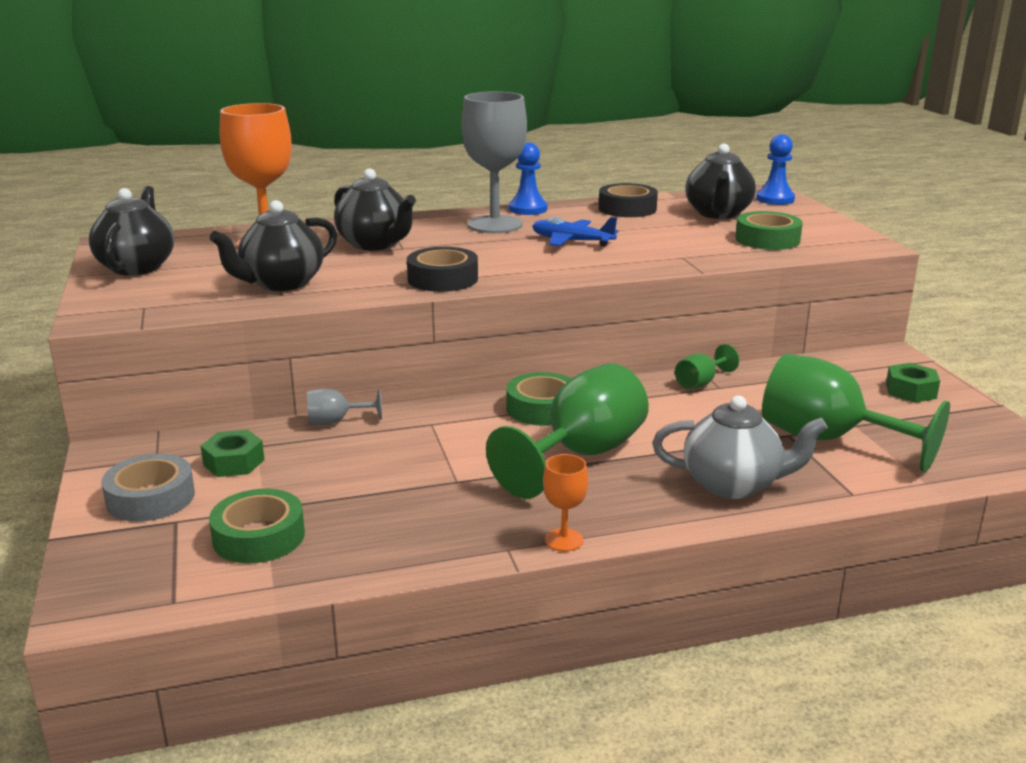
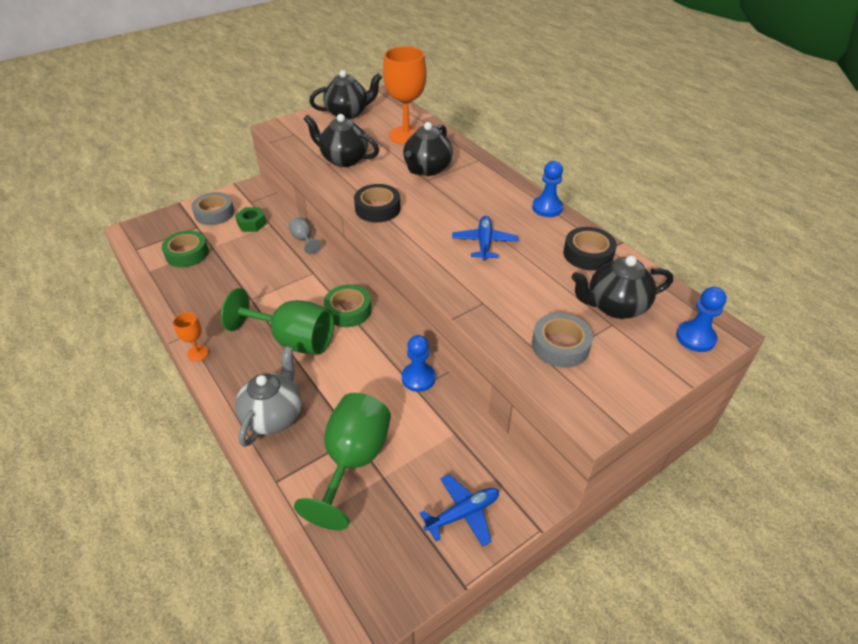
camera: 70 degrees right, 20 degrees up
(494, 225) = (499, 202): grey goblet -> none
(700, 383) = (418, 378): green goblet -> blue pawn
(733, 484) = (273, 416): grey teapot -> grey teapot turned 150 degrees counterclockwise
(767, 239) = (560, 345): green tape -> grey tape
(911, 391) = (463, 513): green nut -> blue plane

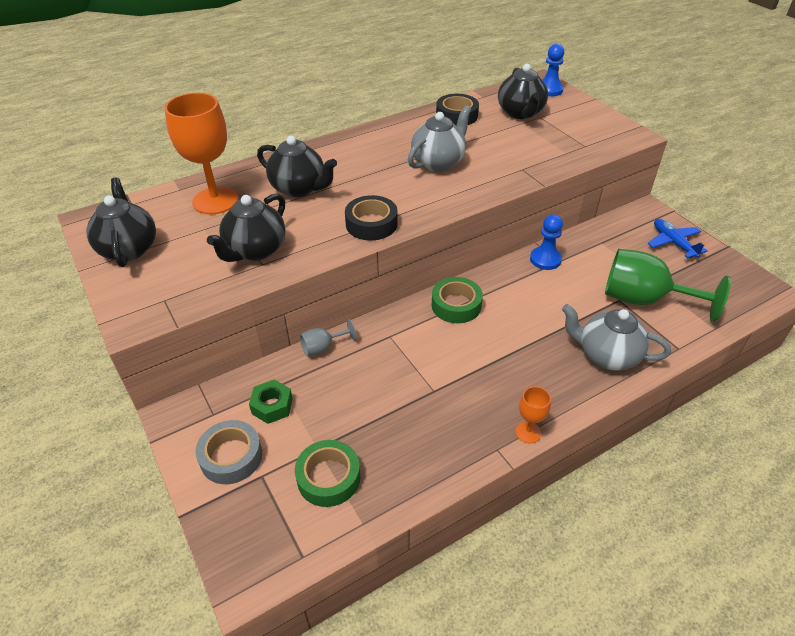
camera: 85 degrees left, 0 degrees up
(293, 340) = (502, 347): green goblet -> none
(484, 243) = (438, 162): blue plane -> grey teapot
(547, 208) = (387, 126): blue pawn -> none
(560, 345) = (567, 139): grey tape -> none

